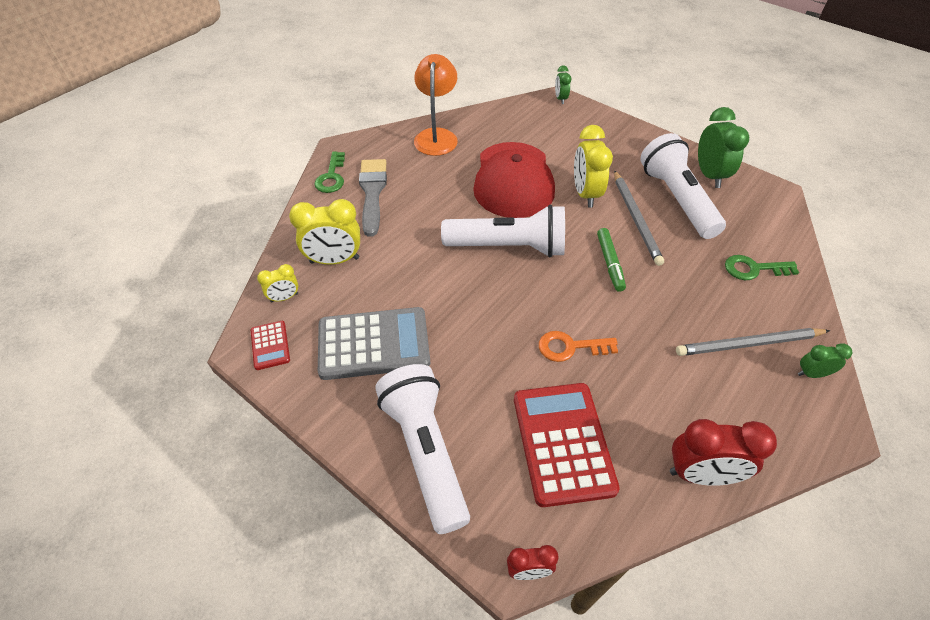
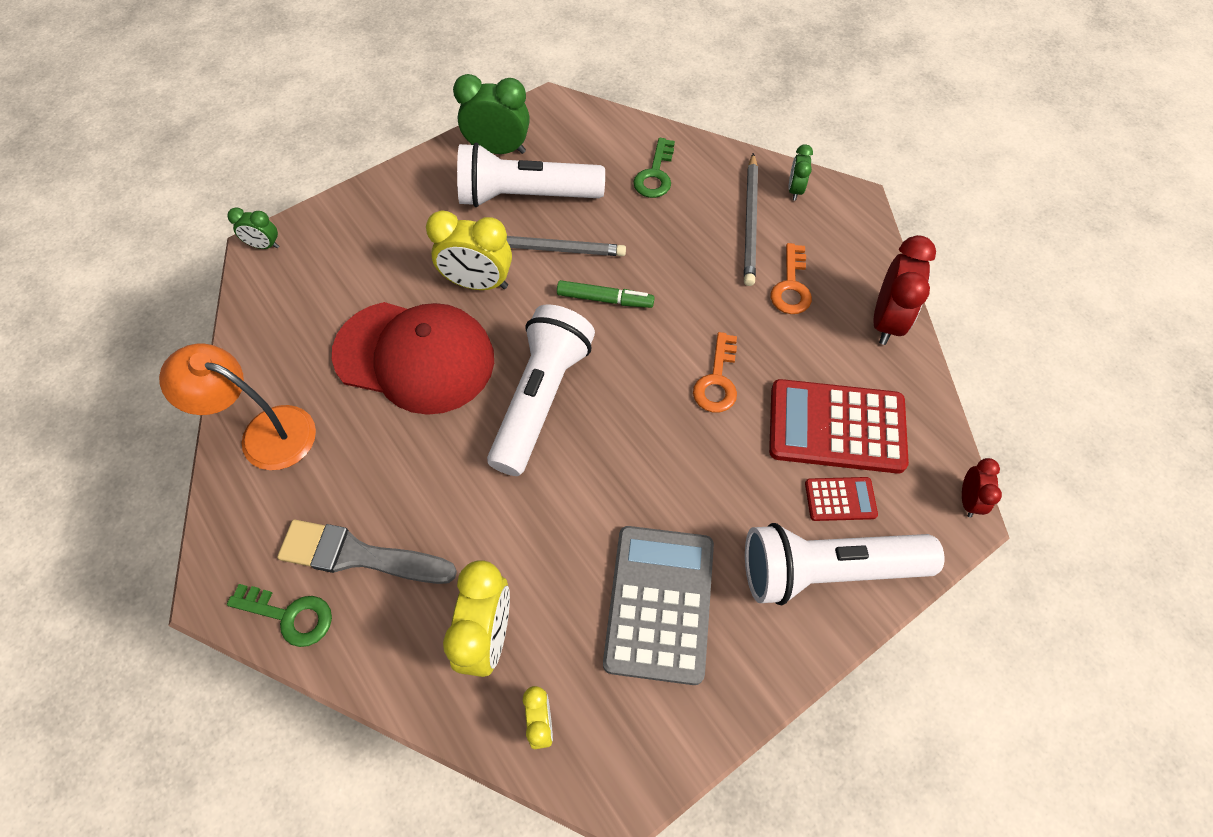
camera: 75 degrees left, 10 degrees up
(270, 345) = (627, 752): red calculator -> red calculator (840, 499)
(695, 386) = (791, 286): none -> orange key

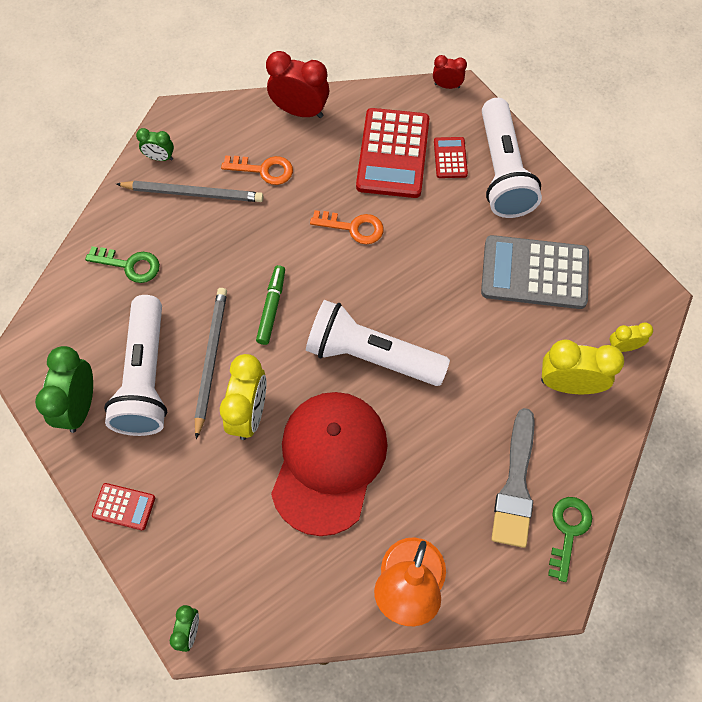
camera: 90 degrees left, 5 degrees up
(393, 190) = (124, 507): none -> red calculator

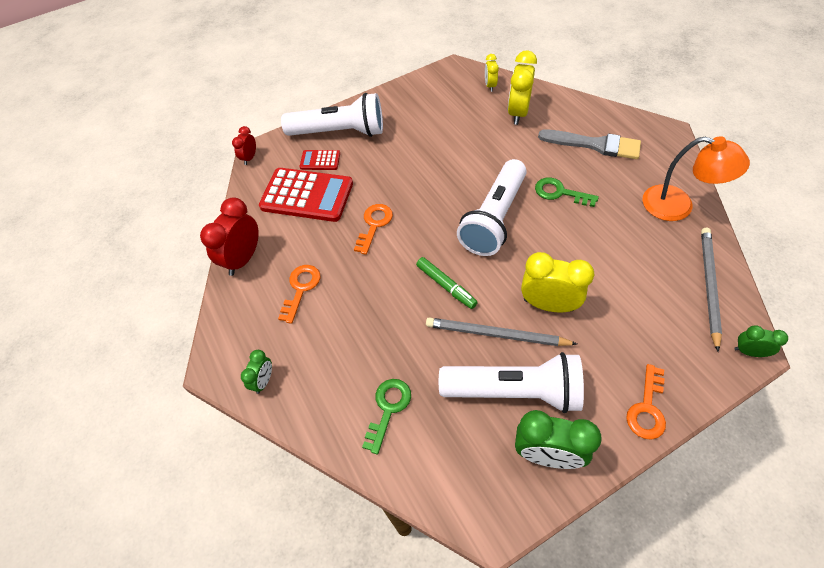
camera: 80 degrees left, 10 degrees down
(124, 507) = (647, 408): red calculator -> orange key
(193, 193) = (314, 349): grey pencil -> grey pencil (709, 286)
(271, 307) = (446, 286): green marker -> green marker turned 150 degrees counterclockwise
(329, 462) = (587, 249): red cap -> none
(534, 273) = (429, 122): grey calculator -> none
(568, 531) = (624, 122): green key -> green key (559, 193)

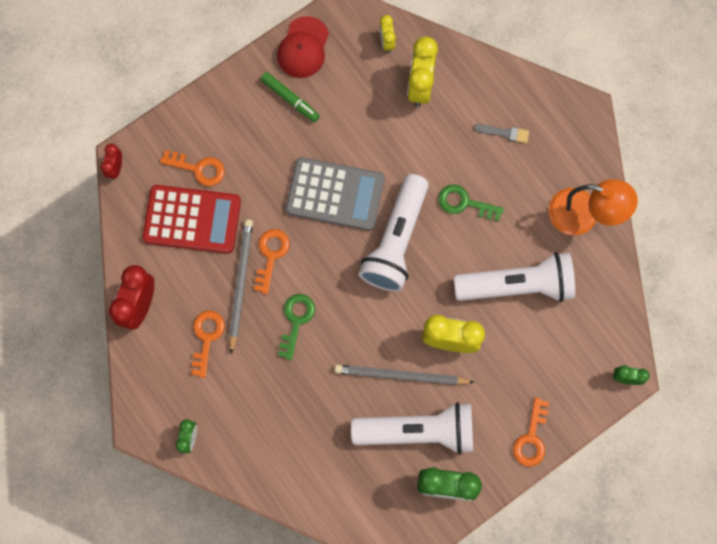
camera: 10 degrees left, 20 degrees up
(320, 160) = (198, 168): red calculator -> orange key
(339, 132) = (214, 124): white flashlight -> white flashlight (517, 285)
(388, 409) = (307, 456): green key -> green key (296, 320)
(420, 88) = (303, 48): none -> red cap
(438, 182) = (335, 194): none -> grey calculator
(446, 286) = (351, 325): green marker -> green marker (290, 99)
(594, 145) = (504, 133): grey brush -> grey brush, size x0.50
(709, 286) = (600, 310): grey pencil -> grey pencil (240, 283)

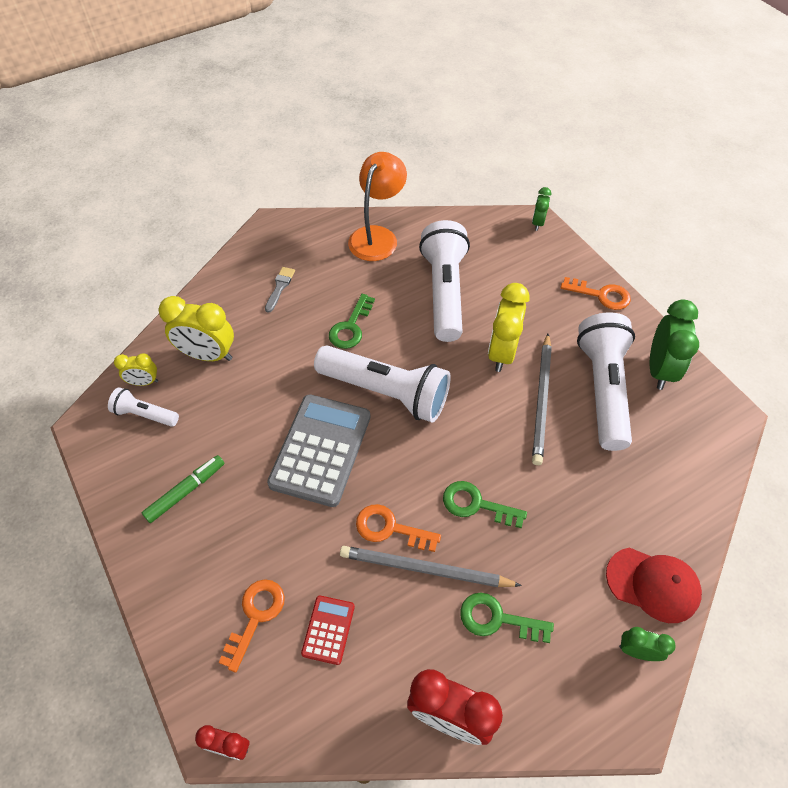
camera: 85 degrees left, 20 degrees down
(192, 220) = (328, 629): red calculator -> red calculator, size x0.48
(206, 338) = (497, 619): orange key -> green key
(303, 48) = (121, 471): red cap -> red cap (653, 584)
(356, 51) = (145, 414): none -> white flashlight

